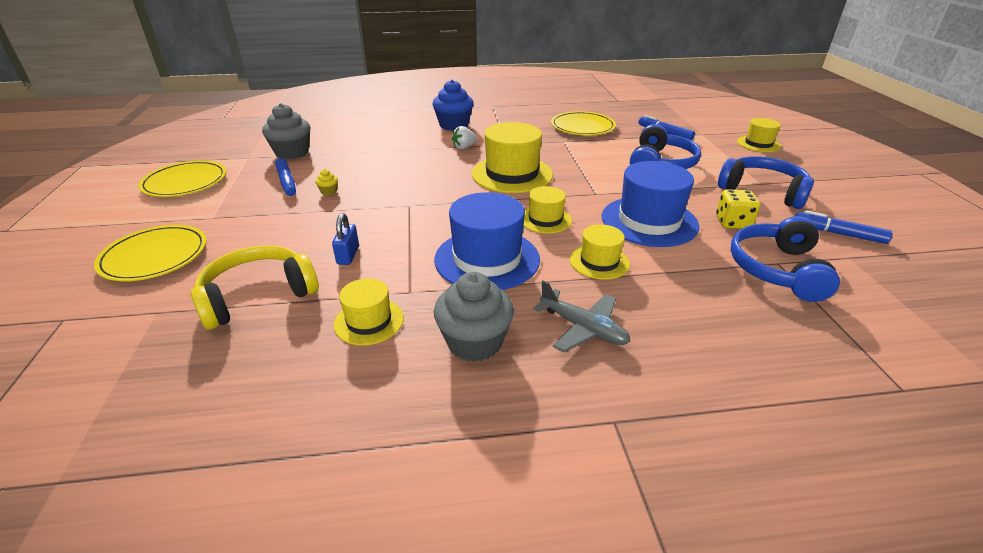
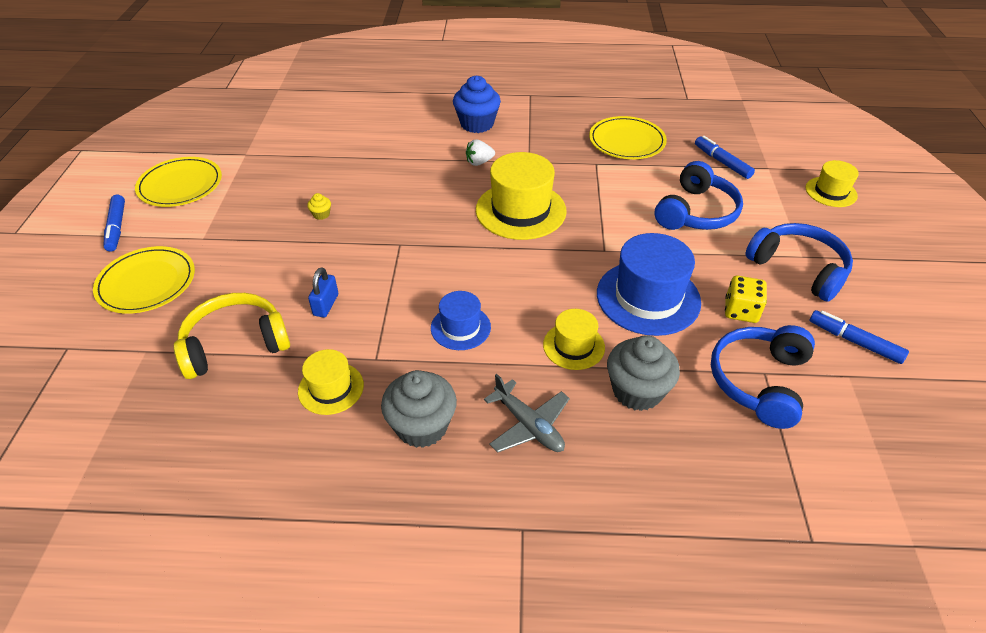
camera: 10 degrees right, 10 degrees up
(287, 182) = (281, 196): blue marker -> blue marker (117, 228)
(292, 153) = (292, 152): grey cupcake -> grey cupcake (637, 391)
(487, 259) = (460, 327): blue hat -> blue hat, size x0.56
(545, 219) = (536, 281): yellow hat -> none

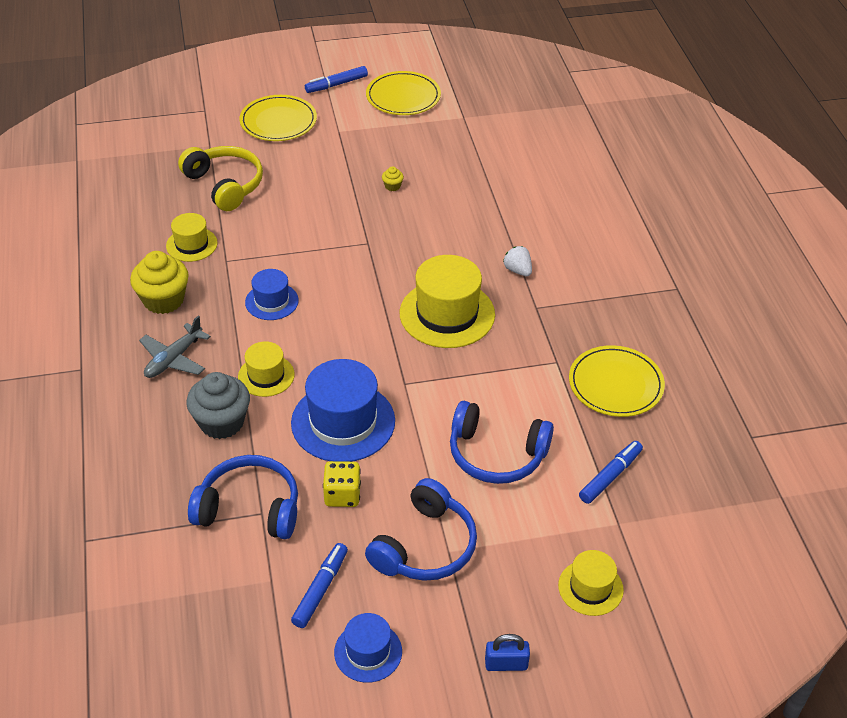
camera: 75 degrees right, 0 degrees up
(326, 305) = (278, 219): blue padlock -> blue padlock (506, 664)
(422, 426) = (163, 300): grey cupcake -> yellow cupcake
(477, 124) = (590, 256): blue cupcake -> none
(917, 320) = (368, 652): none -> blue hat

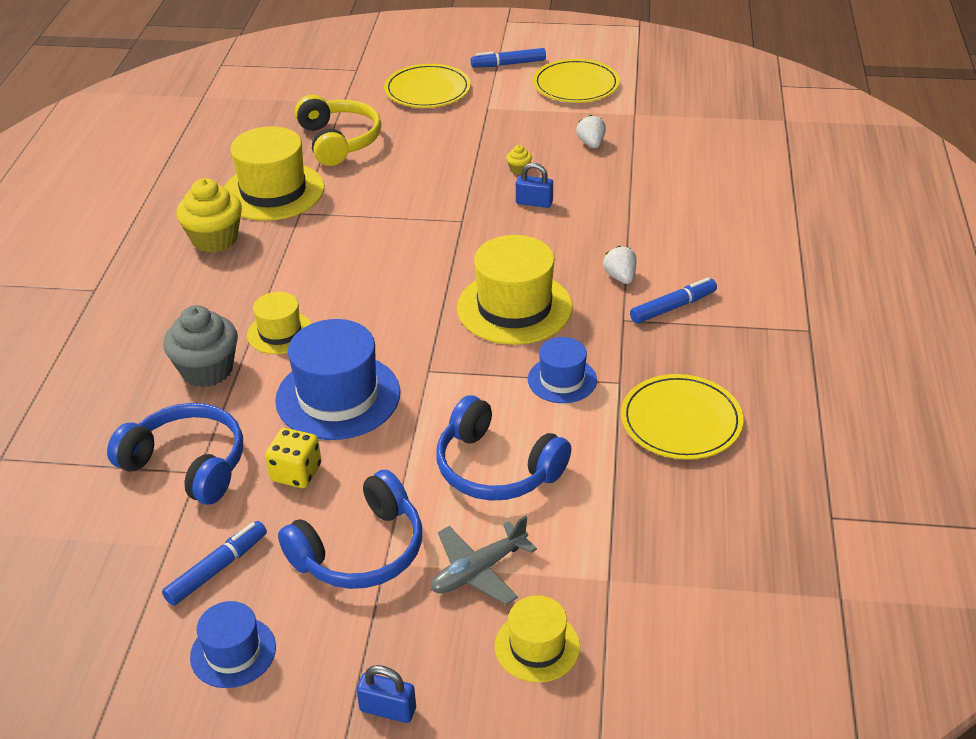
camera: 20 degrees right, 5 degrees down
(174, 359) = (193, 298): grey plane -> grey plane (479, 571)
(191, 244) = (273, 191): yellow hat -> yellow hat, size x1.78
(271, 301) = (326, 260): blue hat -> blue hat (562, 380)
(419, 215) = (534, 203): none -> blue padlock
(441, 151) = (591, 144): none -> white strawberry
(610, 476) = (624, 523): blue marker -> blue marker (673, 307)

